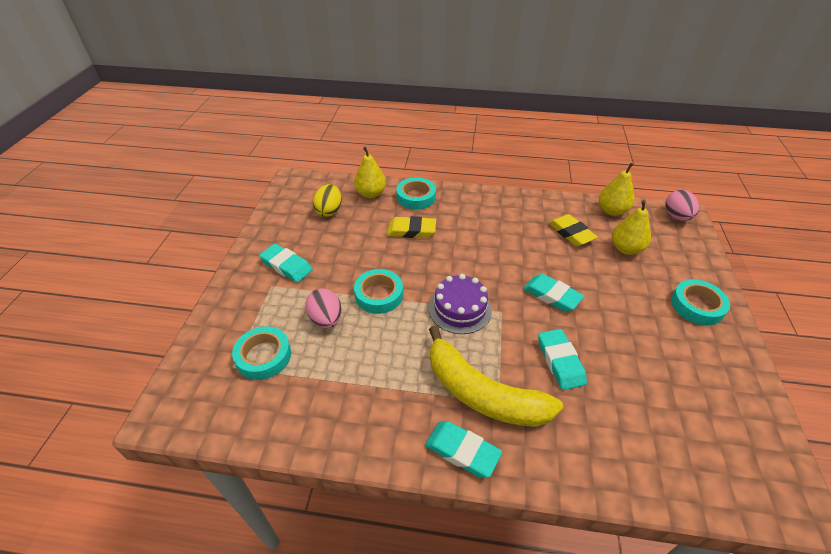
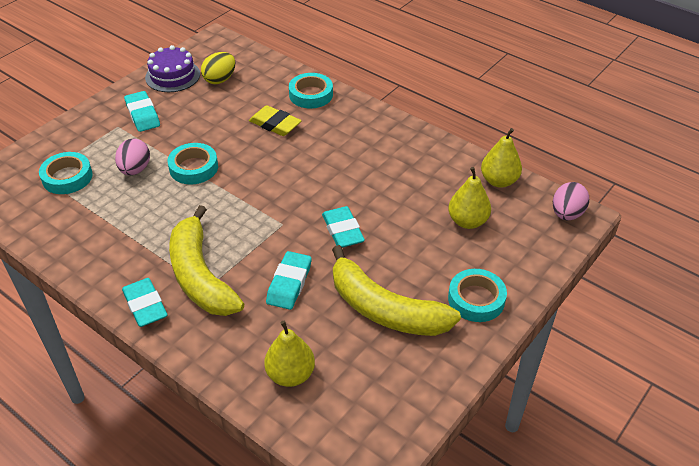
camera: 30 degrees right, 0 degrees up
(371, 194) = (272, 77): yellow pear -> yellow pear (290, 374)
(460, 308) = (249, 207): purple cake -> purple cake (172, 76)
(571, 233) = (427, 185): yellow eraser -> none
(650, 346) = (384, 309): none -> yellow banana

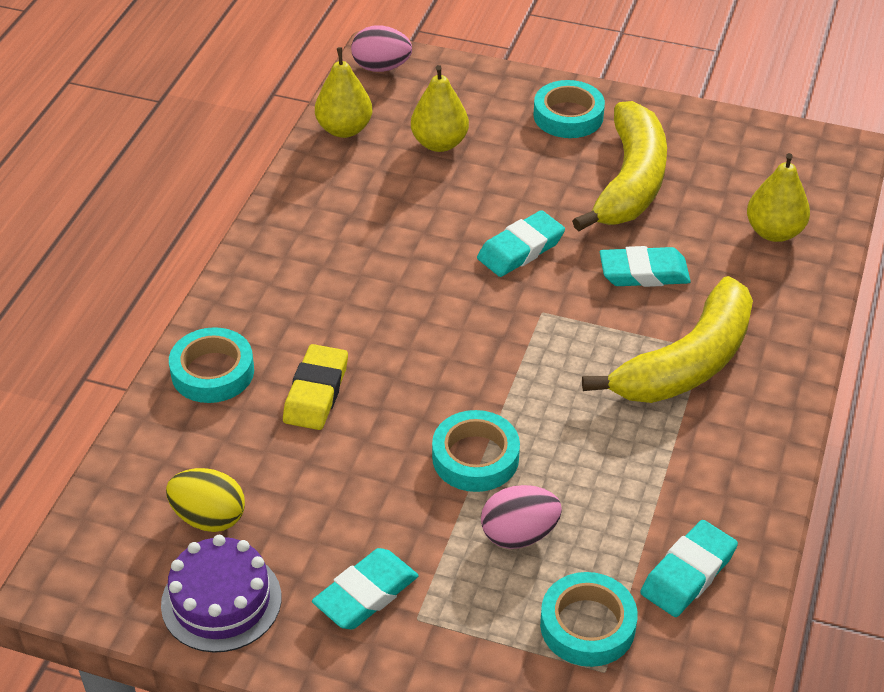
camera: 110 degrees left, 0 degrees up
(145, 305) = (772, 399): turquoise eraser -> turquoise eraser (688, 573)

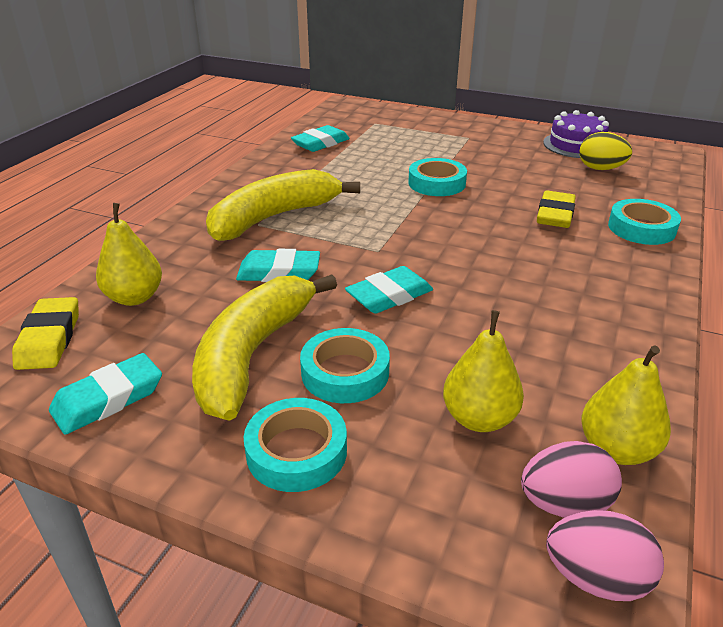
camera: 175 degrees left, 10 degrees down
(366, 594) = (497, 144): turquoise eraser -> turquoise eraser (108, 399)
(519, 535) = (412, 157): pink egg -> pink egg (564, 504)
(587, 625) = (380, 133): turquoise tape -> turquoise tape (345, 372)
(816, 185) = (49, 339): none -> yellow eraser

